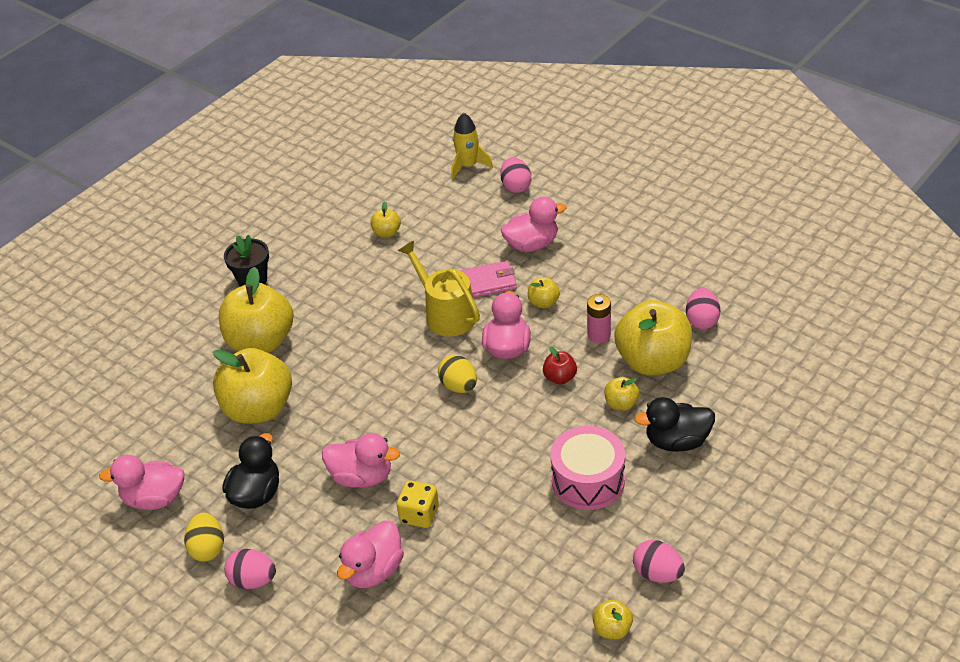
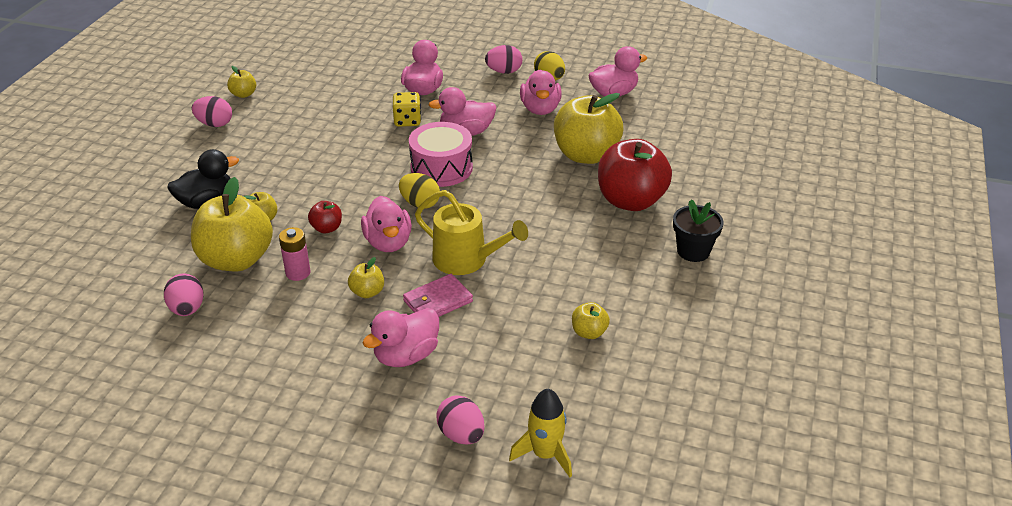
camera: 155 degrees right, 5 degrees down
(256, 494) = (540, 109): black duck -> pink duck
(261, 342) = (631, 201): yellow apple -> red apple
(588, 480) = (280, 163): pink drum -> pink drum (441, 168)

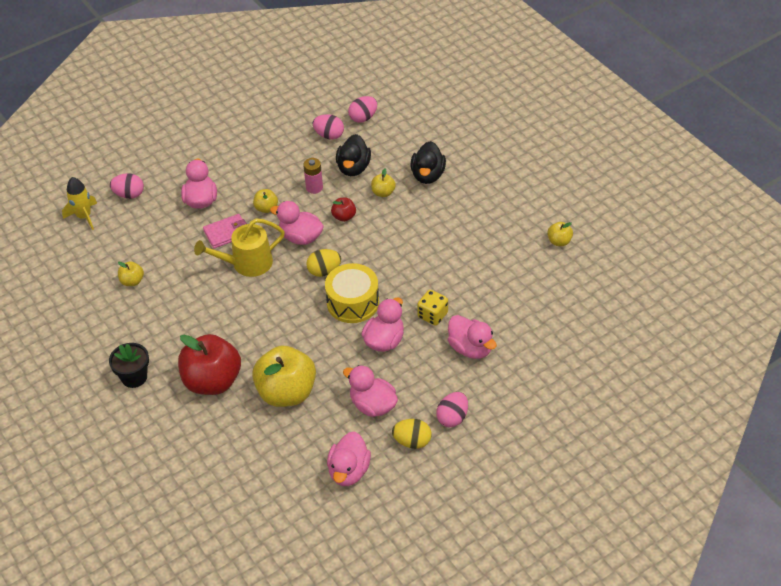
camera: 130 degrees right, 10 degrees up
(215, 124) = (526, 211): pink egg -> pink egg (363, 118)
(236, 260) = (353, 168): yellow apple -> black duck
(437, 301) = (227, 233): pink wallet -> pink wallet turned 60 degrees clockwise
(441, 168) = (353, 302): pink drum -> yellow drum

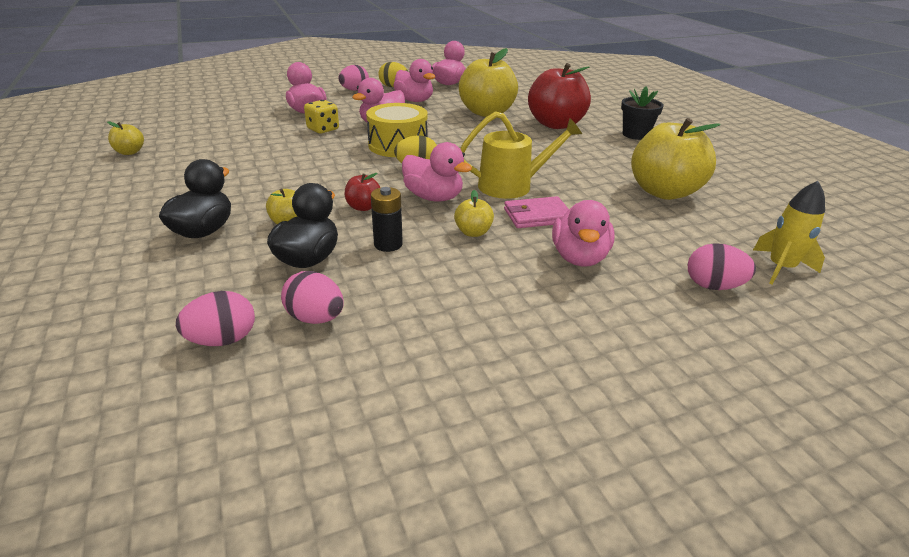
camera: 170 degrees left, 15 degrees down
(132, 281) = (664, 192): yellow apple -> yellow apple, size x2.25
(314, 188) = (388, 244): pink battery -> black battery

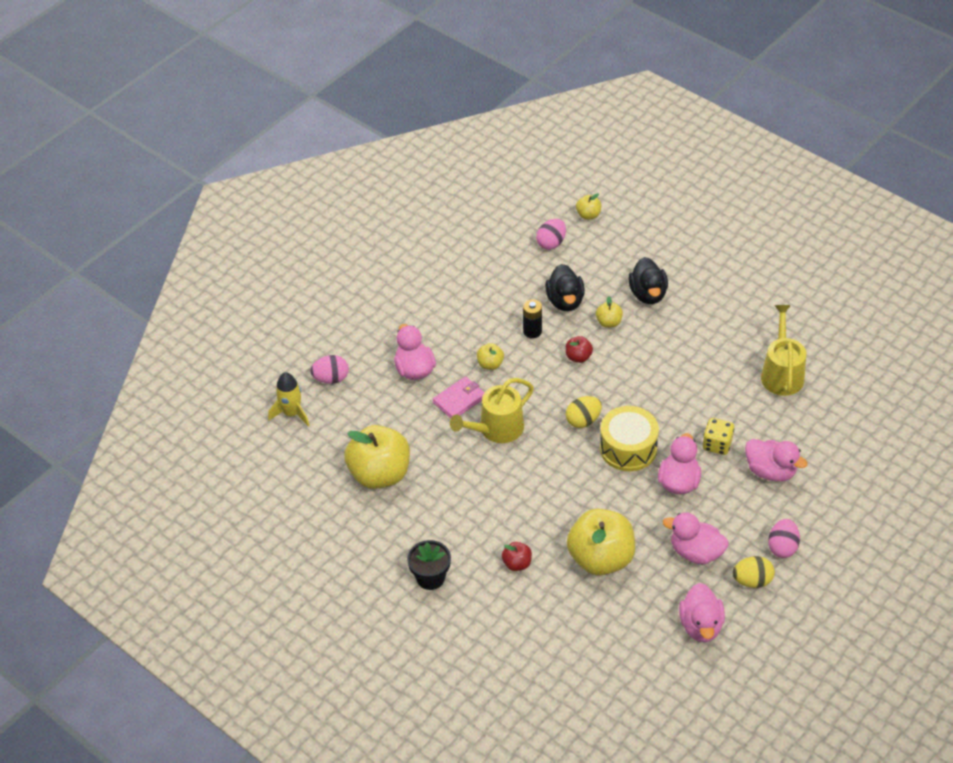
camera: 155 degrees right, 15 degrees up
(130, 152) = (814, 339): yellow apple -> yellow apple (588, 215)
(200, 144) = (781, 373): none -> yellow watering can
(315, 318) = (523, 270): pink egg -> none
(433, 197) = (542, 389): pink duck -> none
(556, 124) = (517, 564): red apple -> red apple, size x0.44

